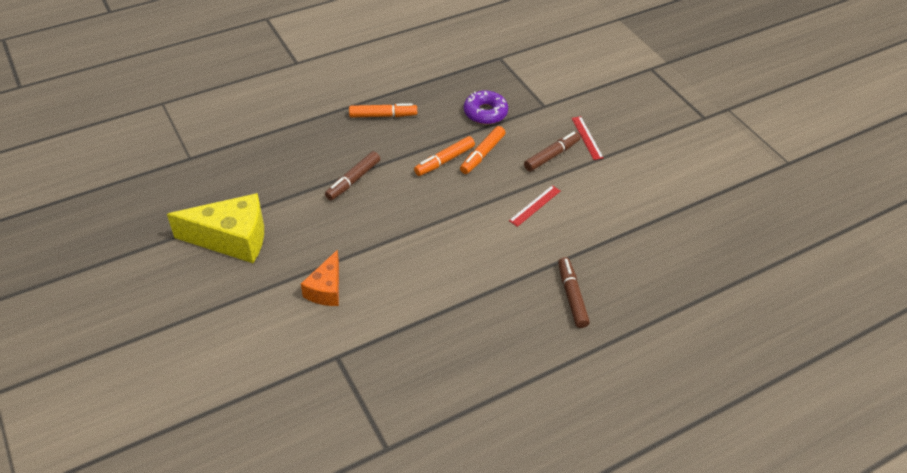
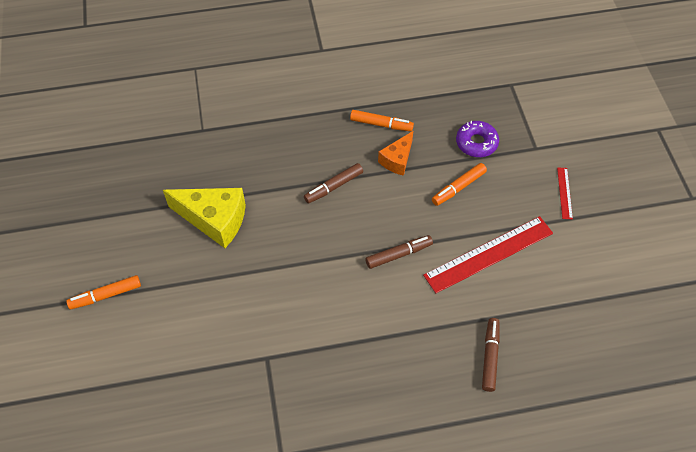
camera: 20 degrees right, 10 degrees up
(326, 289) = (277, 290): orange cheese -> orange cheese (397, 160)
(445, 160) = (422, 186): orange marker -> orange marker (106, 295)
(535, 205) = (488, 254): red ruler -> red ruler, size x2.19
(551, 156) = (523, 204): brown marker -> brown marker (398, 254)

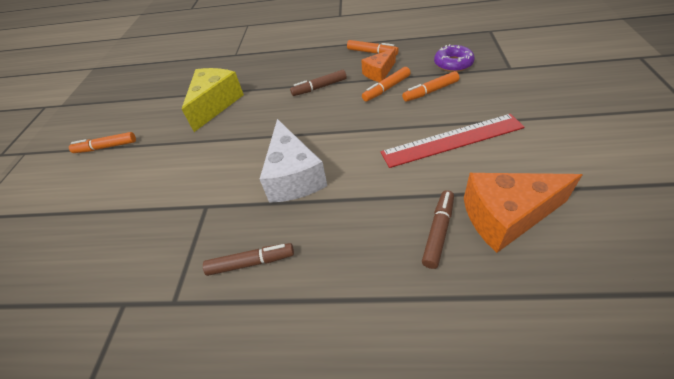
camera: 20 degrees right, 10 degrees down
(214, 220) = (215, 104): yellow cheese -> yellow cheese turned 105 degrees counterclockwise
(344, 313) = (293, 176): none -> white cheese
(398, 254) = (360, 135): brown marker -> brown marker (250, 263)
(411, 185) = (386, 88): none -> orange marker
(542, 335) = (506, 217): none -> orange cheese
(564, 193) = (538, 98): red ruler -> none

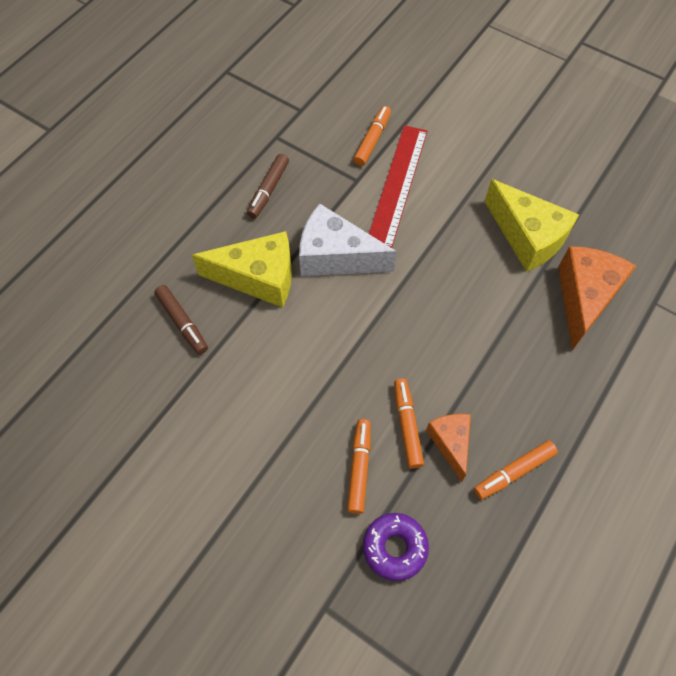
camera: 115 degrees right, 15 degrees up
(106, 147) = (520, 124): orange marker -> orange marker (372, 140)
(319, 87) = (473, 356): brown marker -> none
(350, 209) = (258, 278): none -> yellow cheese
(452, 140) = (263, 418): red ruler -> red ruler (397, 185)
(506, 217) = (149, 381): orange cheese -> orange cheese (584, 298)

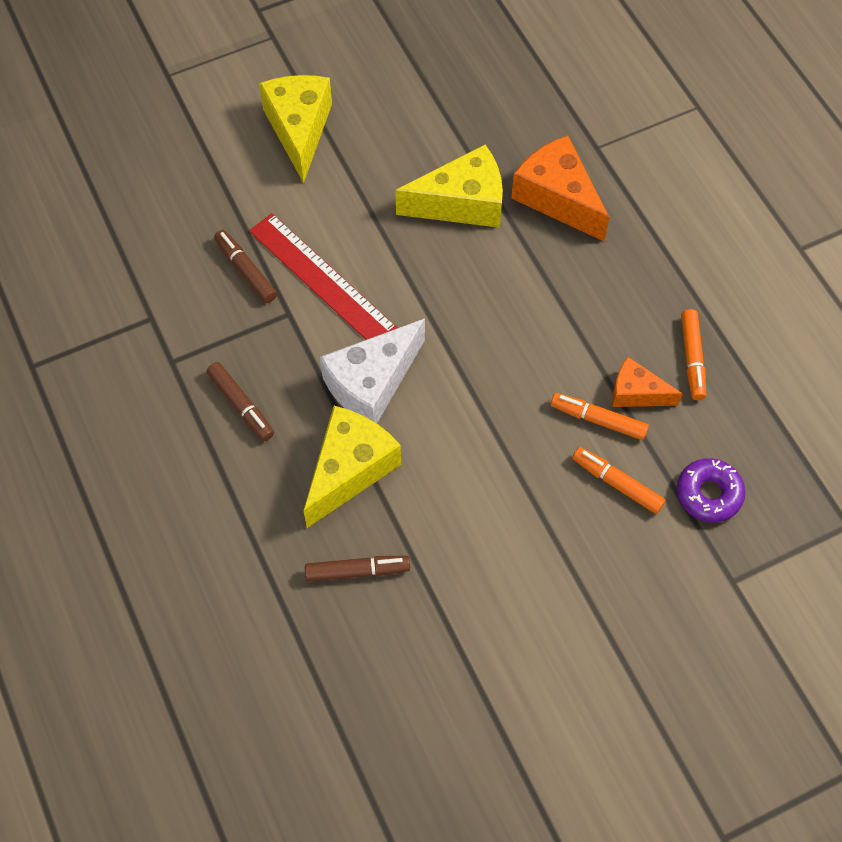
camera: 60 degrees left, 0 degrees up
(372, 140) = (246, 271): orange marker -> brown marker
(506, 112) = (299, 130): none -> yellow cheese

